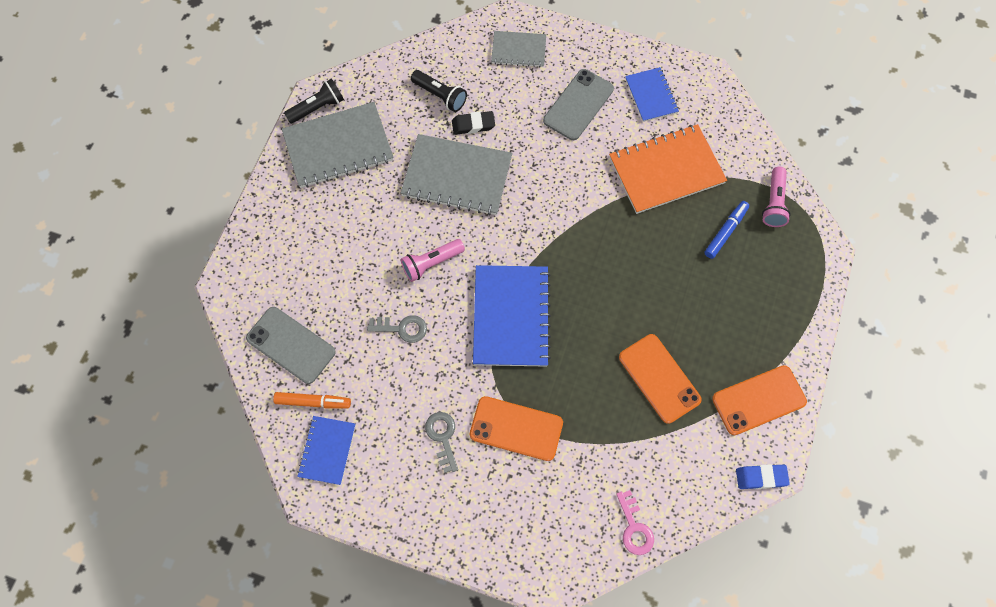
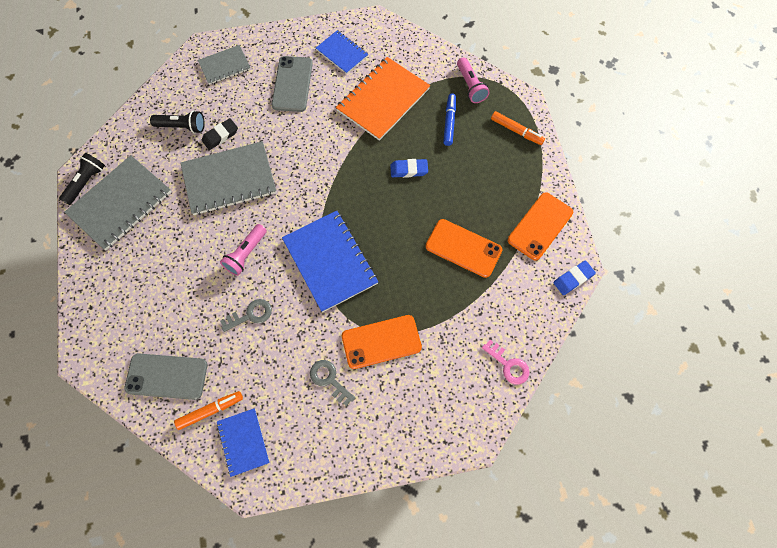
camera: 30 degrees left, 0 degrees up
(649, 262) = (409, 170): none -> blue eraser
(796, 280) = (516, 131): none -> orange marker

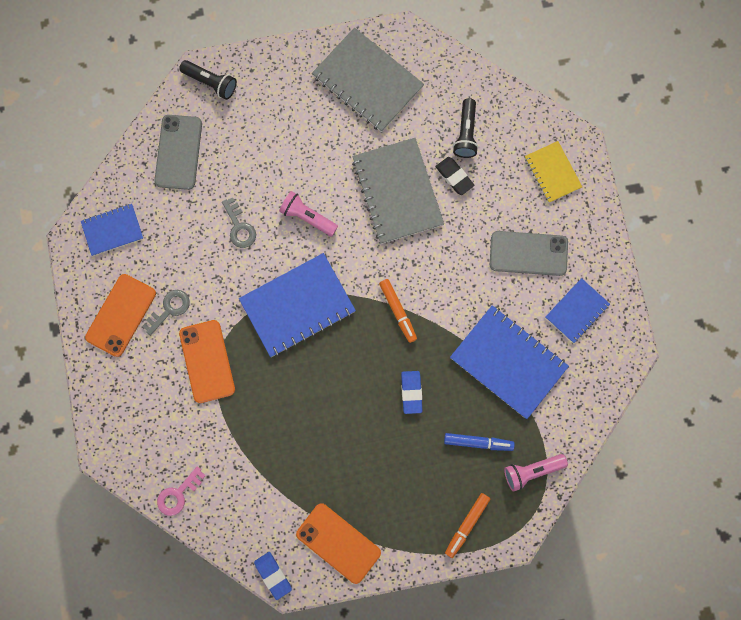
camera: 90 degrees right, 10 degrees up
(86, 182) = (393, 42): black flashlight -> black flashlight (211, 82)
(210, 411) = (143, 197): orange marker -> orange marker (398, 311)
(224, 66) = (552, 172): grey notebook -> yellow notebook
(383, 100) = (508, 362): orange notebook -> blue notebook
(463, 248) = (312, 452): orange phone -> orange phone (121, 315)

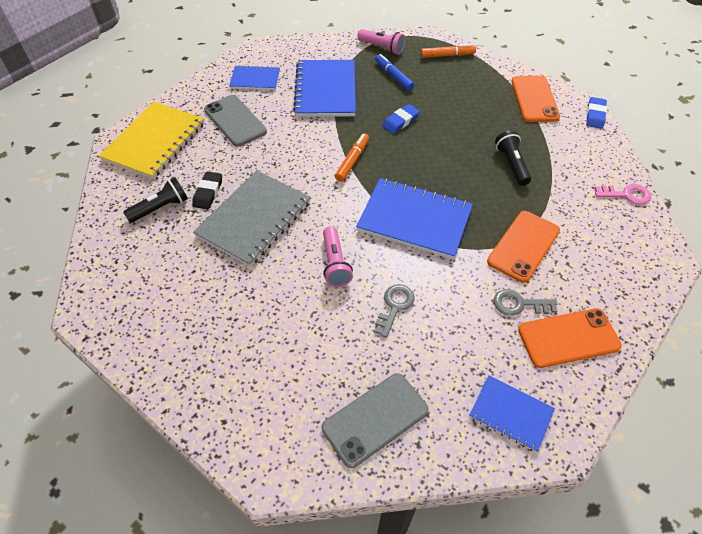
camera: 130 degrees left, 25 degrees down
(211, 82) = (270, 452): black flashlight -> black flashlight (511, 164)
(367, 81) = (160, 308): grey notebook -> none
(552, 172) = (155, 142): yellow notebook -> yellow notebook, size x1.76

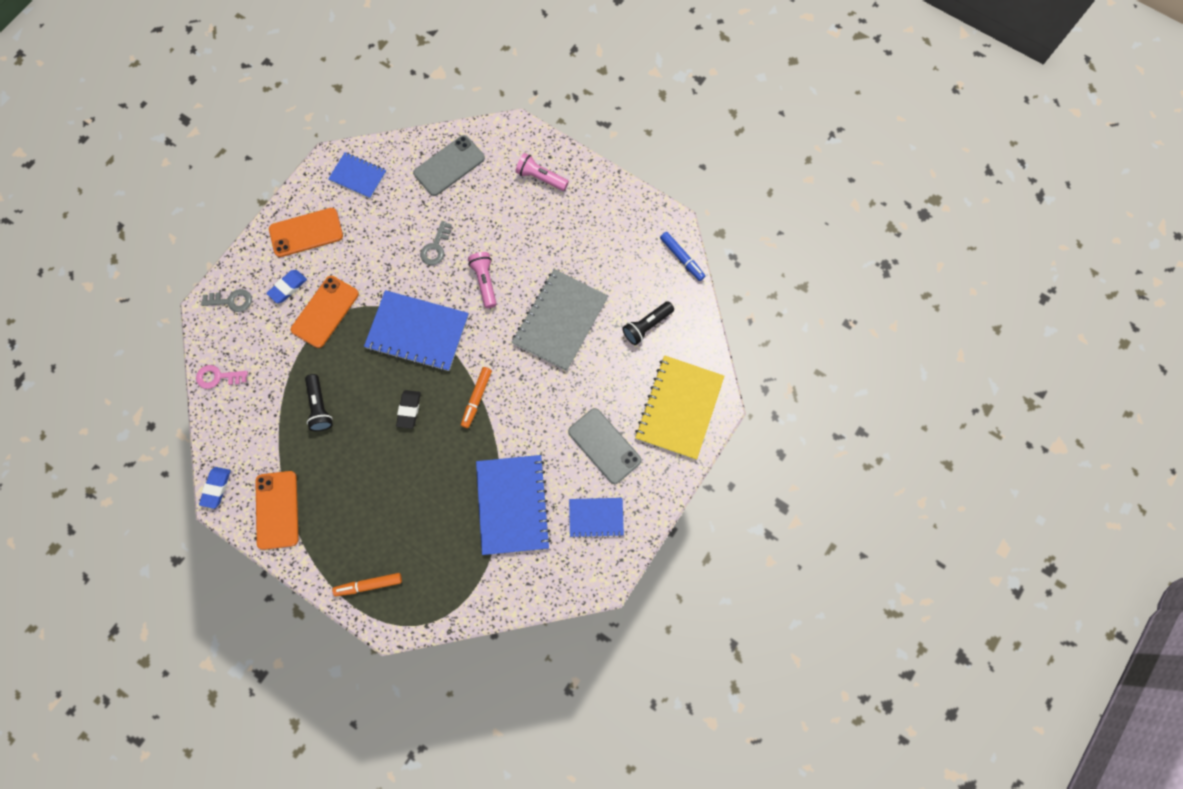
camera: 175 degrees right, 20 degrees up
(208, 192) = (608, 347): black eraser -> black eraser (409, 410)
(382, 48) = (449, 594): pink flashlight -> pink flashlight (540, 178)
(393, 76) = (435, 538): blue marker -> blue marker (682, 258)
(400, 121) = (428, 460): blue eraser -> blue eraser (288, 287)
(519, 304) = (338, 257): grey key -> grey key (231, 301)

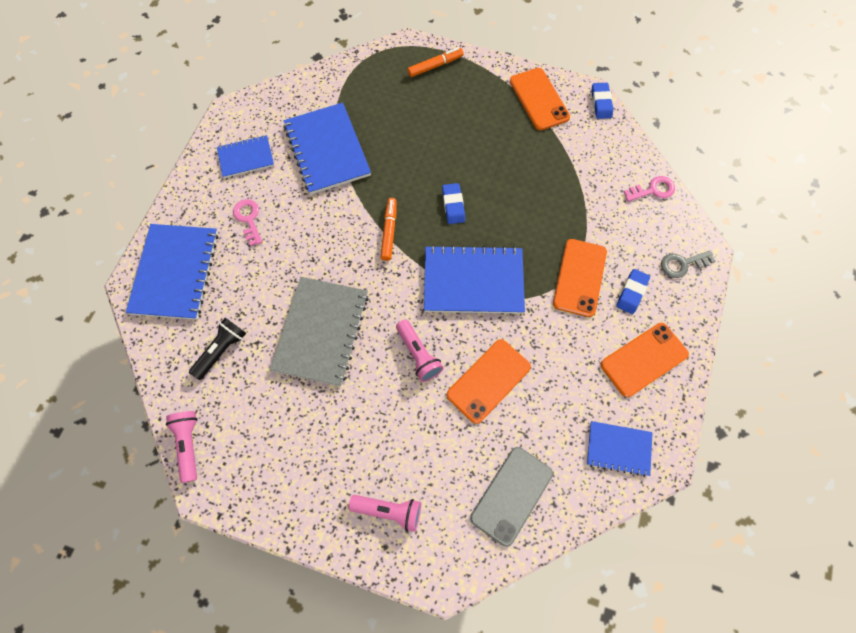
camera: 165 degrees right, 5 degrees down
(320, 407) = (541, 188): black flashlight -> none
(409, 410) = (453, 205): black eraser -> blue eraser
(436, 247) = (488, 381): grey key -> orange phone
(604, 446) = (248, 219): grey phone -> pink key
(679, 408) = (175, 272): yellow notebook -> blue notebook
(682, 258) = (189, 445): blue marker -> pink flashlight

